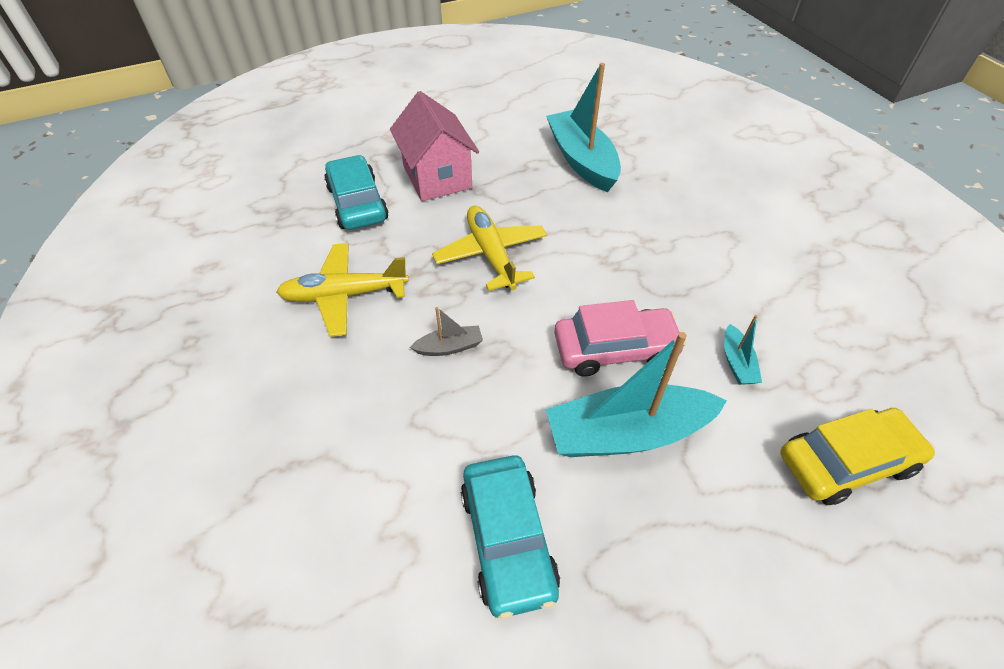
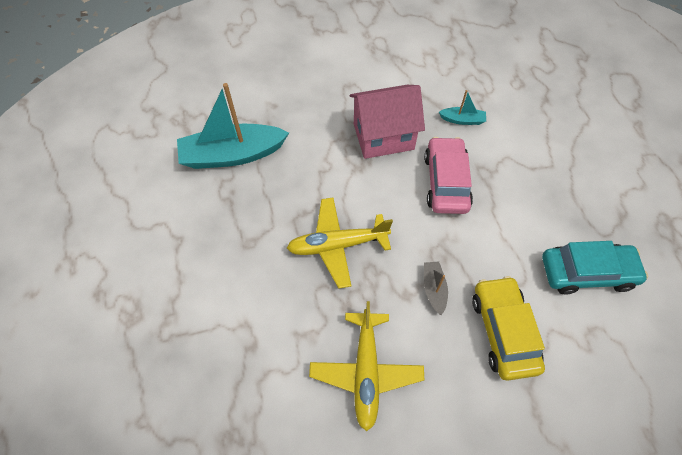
camera: 80 degrees left, 10 degrees up
(357, 203) = (238, 356): turquoise car -> none
(437, 177) = (219, 277): pink house -> pink house (383, 136)
(627, 433) = (513, 192): turquoise boat -> none
(846, 462) = (532, 95): yellow car -> yellow car (503, 331)

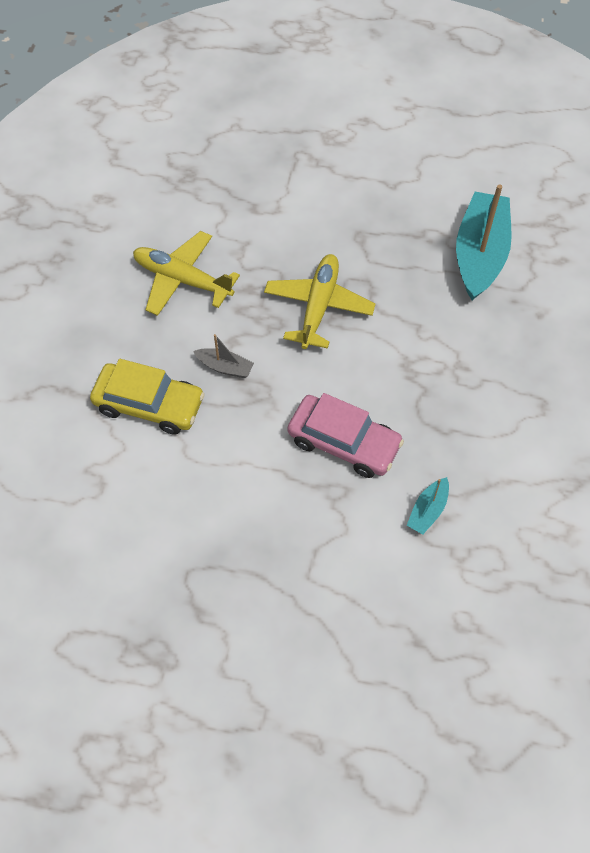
camera: 115 degrees right, 0 degrees up
(383, 136) = (441, 408): pink house -> none
(586, 272) = (158, 521): turquoise car -> none

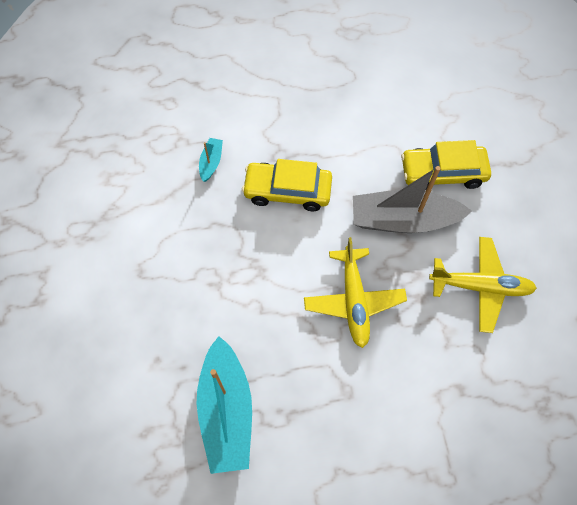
camera: 160 degrees right, 5 degrees up
(225, 367) = (403, 220): grey boat -> grey boat, size x2.23
(344, 442) = (287, 191): pink car -> yellow car

